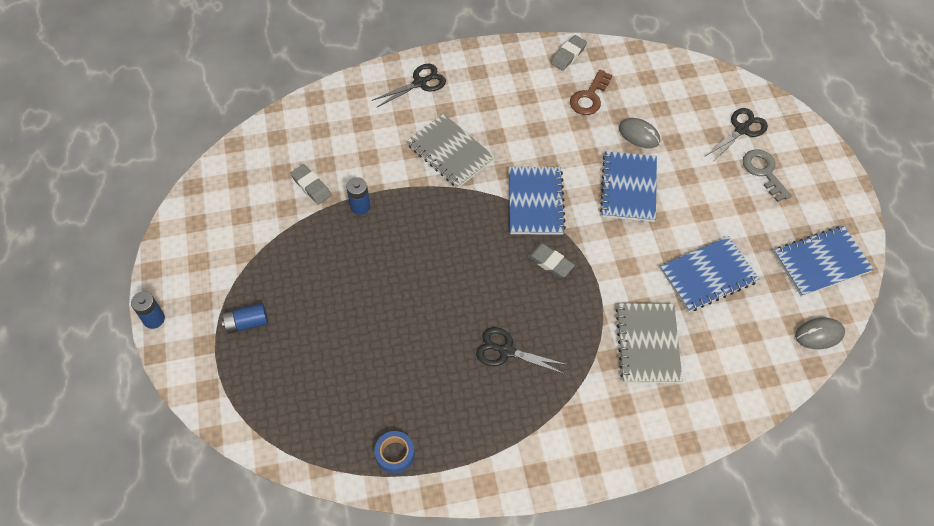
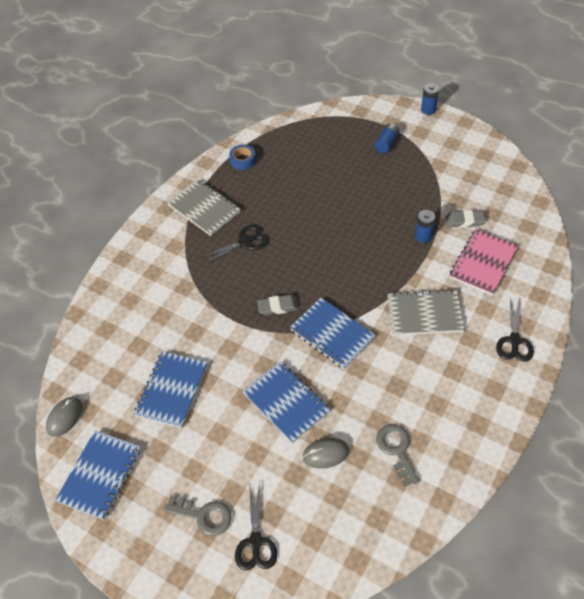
camera: 135 degrees right, 5 degrees down
(353, 145) = (483, 263): none -> pink notebook
(568, 55) = (458, 473): grey eraser -> none
(589, 97) = (396, 450): brown key -> grey key
(648, 344) = (170, 314): grey notebook -> grey notebook (204, 208)

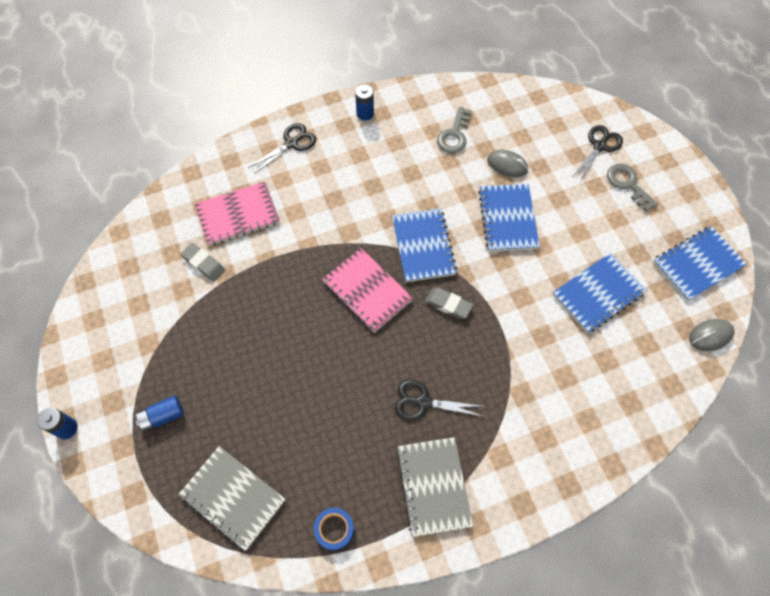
camera: 145 degrees left, 10 degrees up
(341, 278) = (367, 291): none -> pink notebook
(423, 236) = (255, 277): blue battery -> blue battery (365, 113)
(424, 314) = (333, 209): grey notebook -> grey notebook (233, 498)

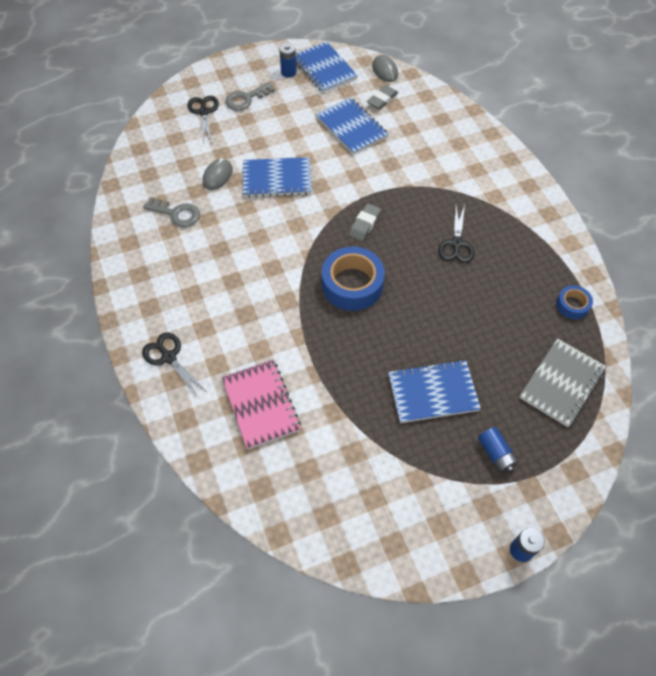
camera: 90 degrees left, 5 degrees down
(203, 264) = (322, 434): grey eraser -> grey eraser (382, 99)
(365, 113) = (137, 288): blue battery -> blue battery (288, 72)
(367, 291) = (352, 284): pink notebook -> blue tape
(423, 246) = (304, 241): blue notebook -> blue notebook (433, 392)
(433, 486) = (525, 239): grey notebook -> none
(599, 146) = (204, 112): black scissors -> black scissors turned 45 degrees clockwise

